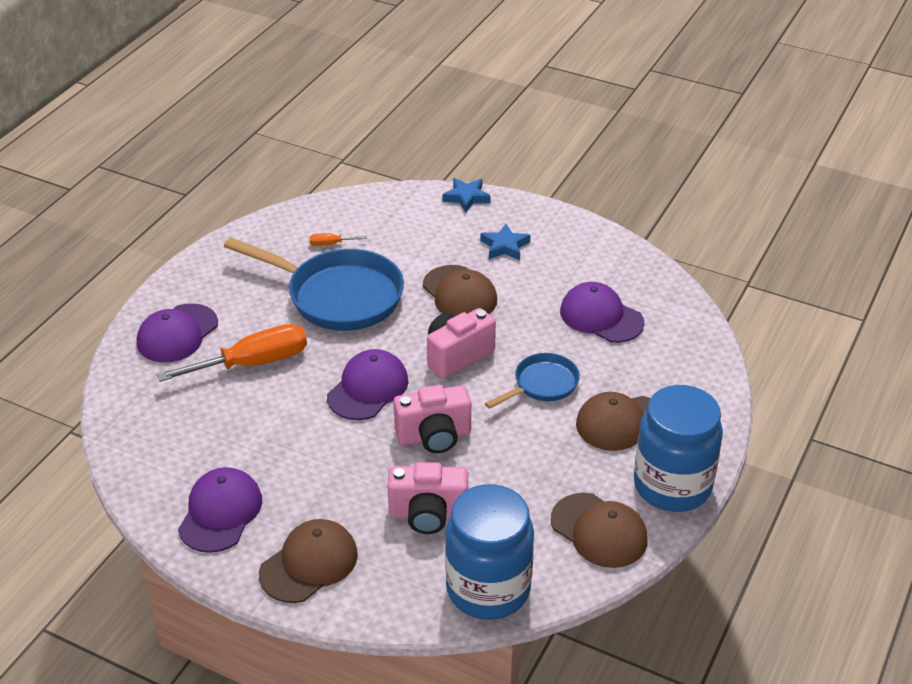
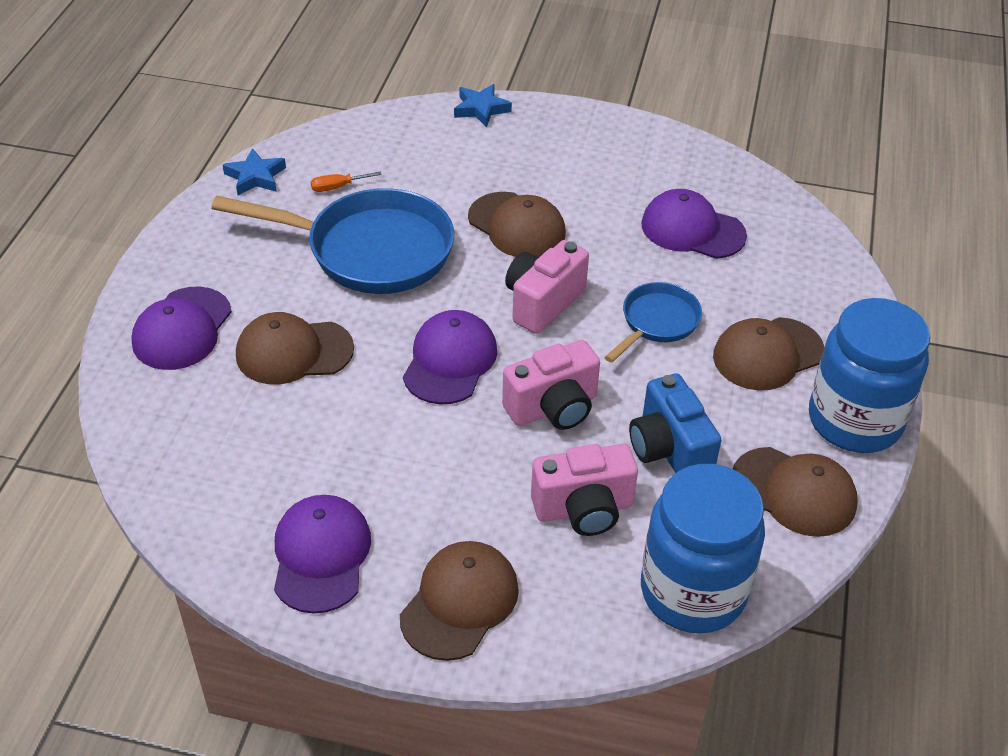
camera: 15 degrees left, 5 degrees up
(253, 363) = (294, 352): orange screwdriver -> brown cap
(504, 246) = (548, 161): blue star -> blue star (255, 177)
(512, 482) = (669, 450): none -> blue camera

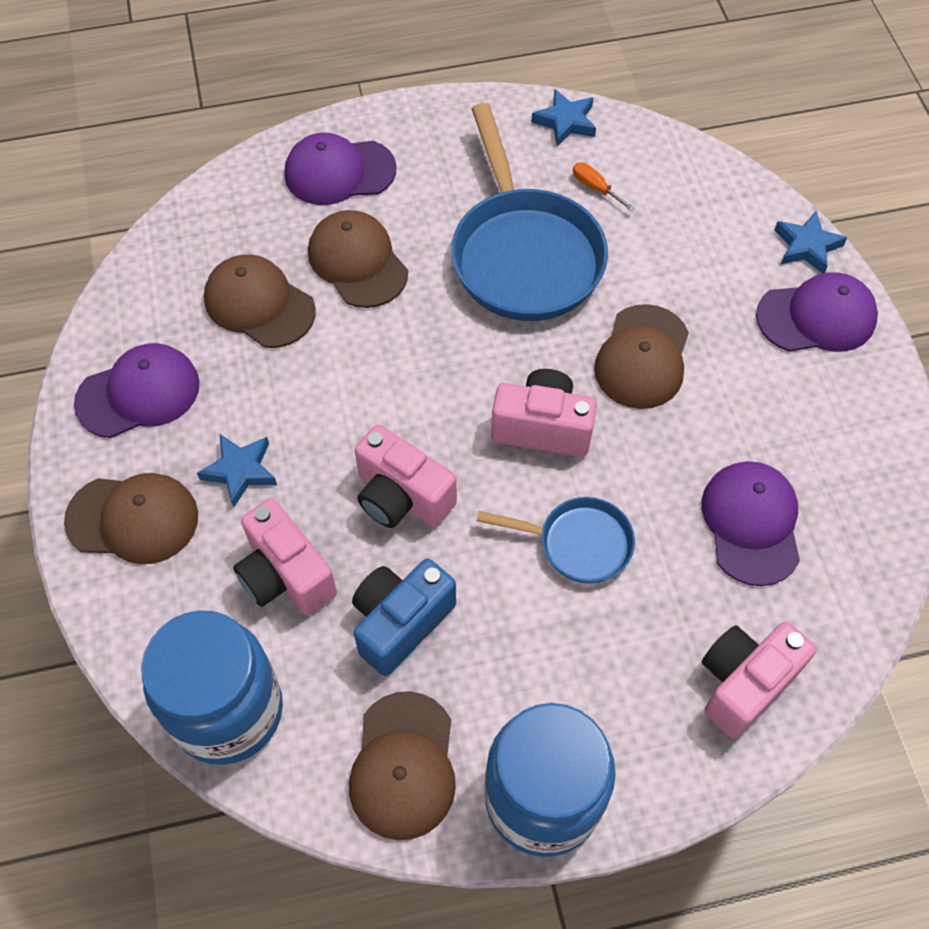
camera: 65 degrees right, 15 degrees up
(450, 361) = (415, 385): purple cap -> purple cap (817, 317)
(459, 506) = (240, 471): none -> blue star
(767, 354) = (595, 671): brown cap -> brown cap (259, 304)
(813, 284) = (744, 683): none -> pink camera

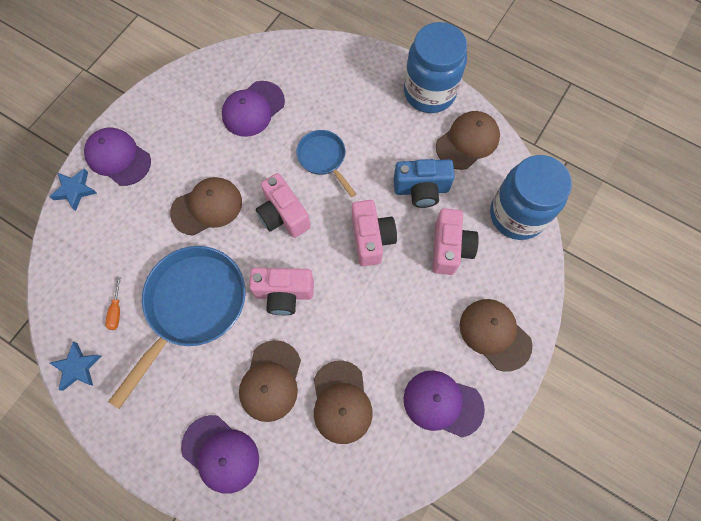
camera: 135 degrees left, 10 degrees up
(240, 471) = (428, 314): blue star -> none
(744, 683) = (323, 66): pink camera -> pink camera (284, 294)

